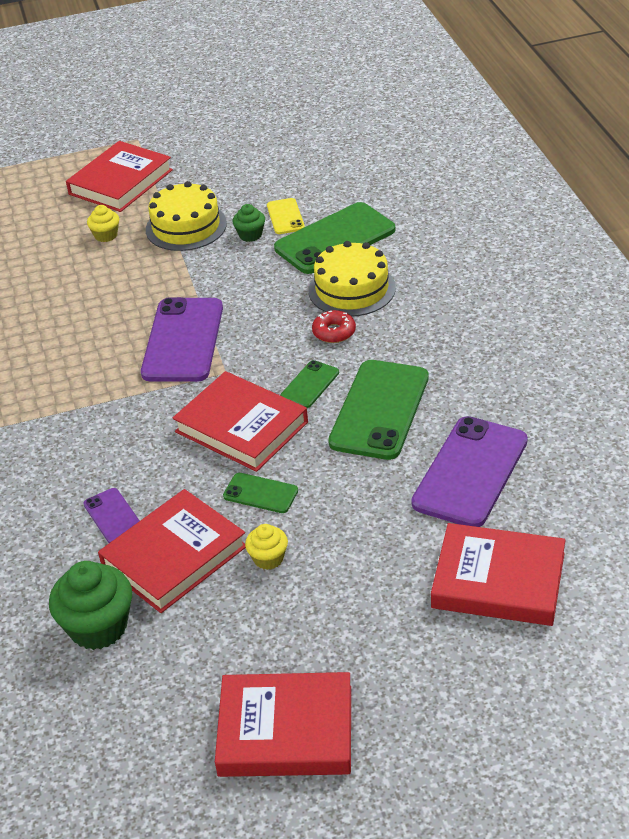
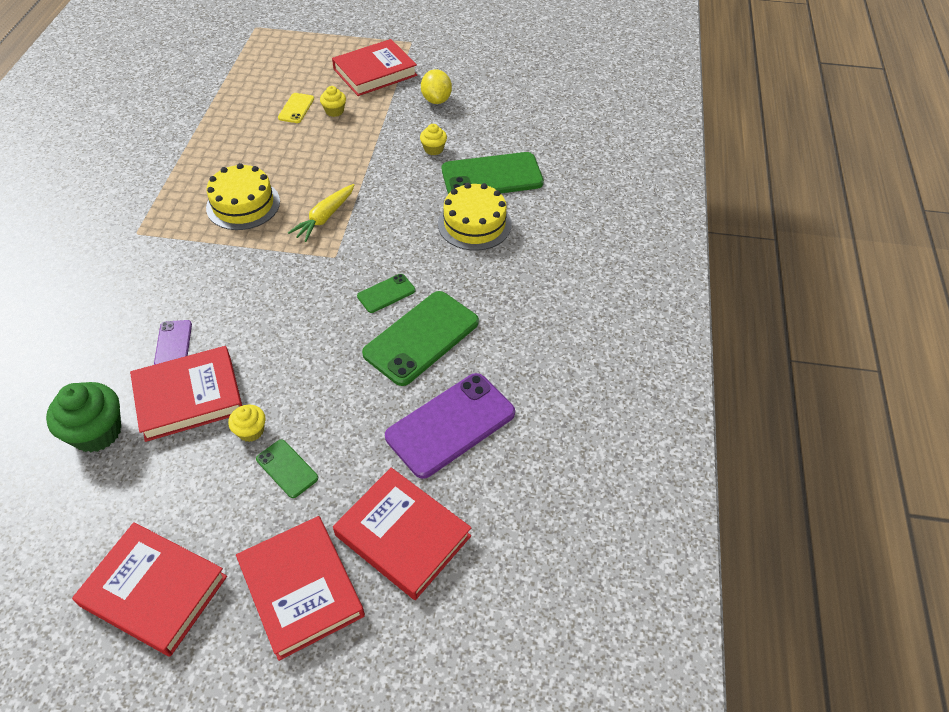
camera: 20 degrees right, 10 degrees up
(183, 340) = (324, 218): purple phone -> yellow carrot
(186, 226) = (393, 125): yellow cake -> yellow cake (243, 204)
(214, 187) = (436, 100): none -> yellow lemon
(241, 427) = (313, 308): red book -> red book (301, 589)
(250, 235) = (433, 149): green cupcake -> yellow cupcake
(260, 493) = (285, 372): green phone -> green phone (287, 468)
(285, 217) = (469, 143): yellow phone -> yellow phone (296, 108)
(334, 332) = (435, 256): red donut -> none

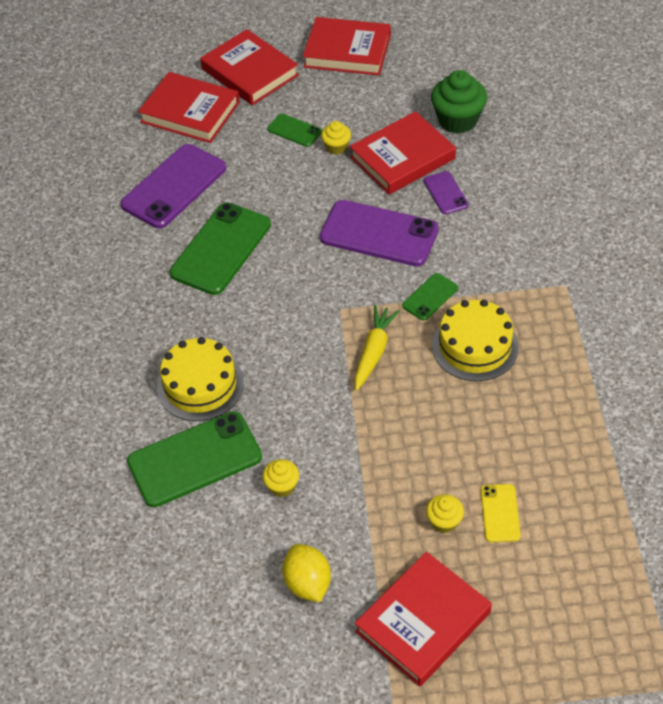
camera: 170 degrees right, 0 degrees up
(263, 316) = (379, 234): none -> purple phone
(386, 293) = (270, 283): green phone -> green phone (430, 297)

